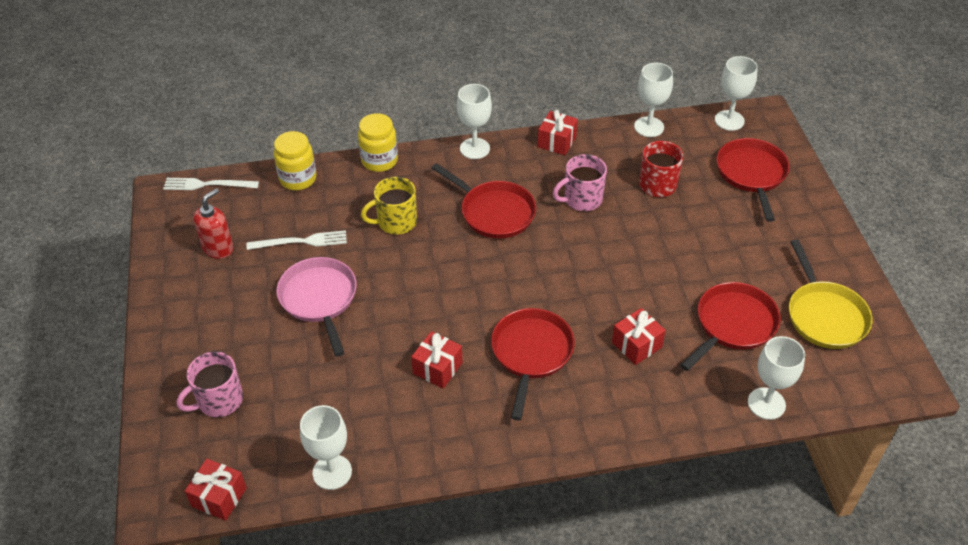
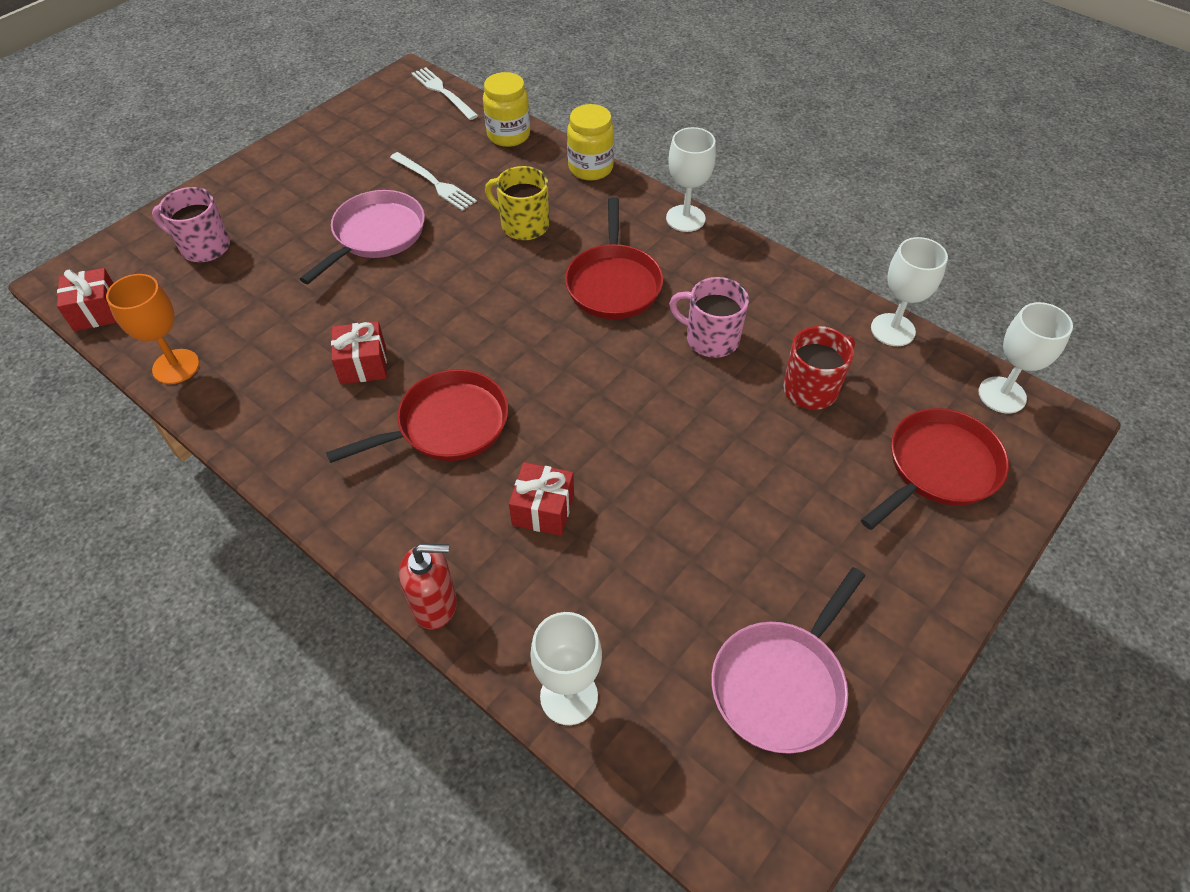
camera: 50 degrees right, 5 degrees up
(218, 248) = (376, 142): red soap dispenser -> red soap dispenser (435, 605)
(332, 472) = (176, 366): white goblet -> orange goblet
(556, 142) = (771, 270): red gift -> none
(733, 325) = (664, 588): red pan -> none
(824, 315) = (781, 684): yellow pan -> pink pan

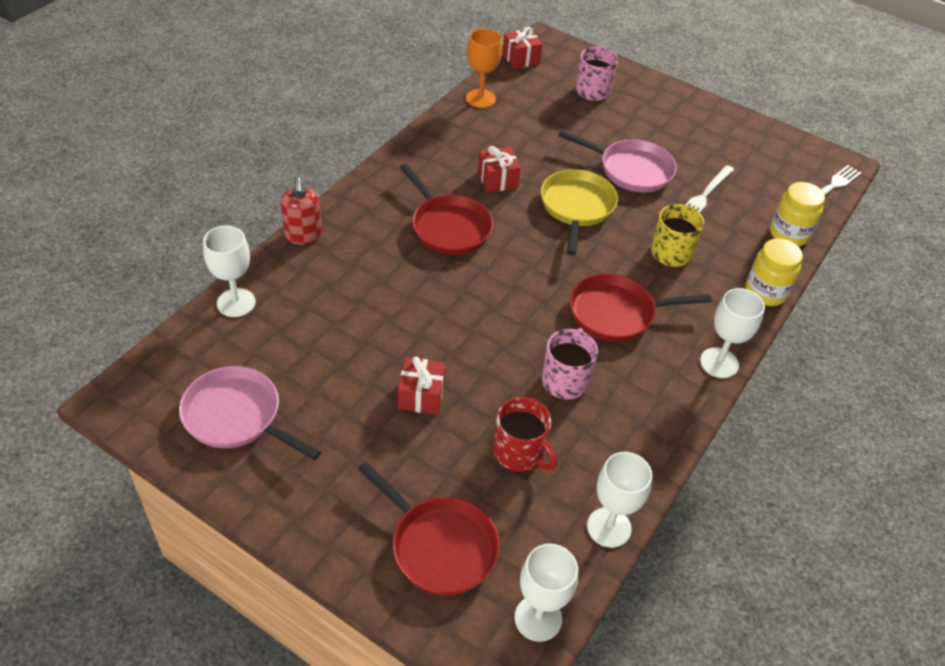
camera: 80 degrees right, 5 degrees down
(434, 293) = (576, 207): none -> yellow pan
(543, 510) = (379, 282): red gift -> red gift (421, 395)

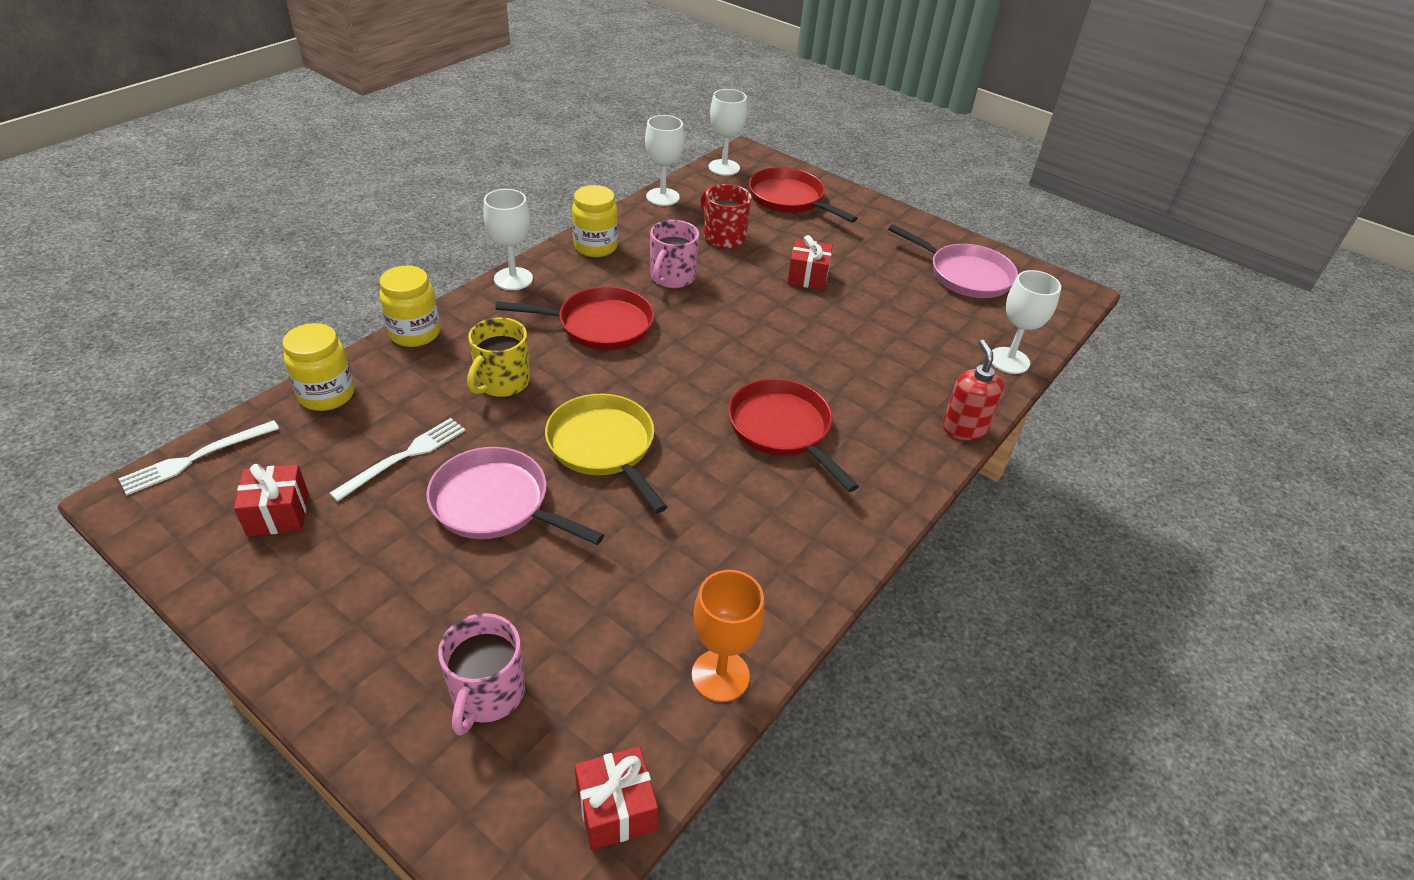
camera: 175 degrees left, 5 degrees down
(497, 180) = (710, 496): red gift -> red gift (278, 514)
(576, 207) = (604, 447): yellow pan -> yellow pan turned 135 degrees clockwise
(658, 419) = (595, 247): none -> yellow jar

